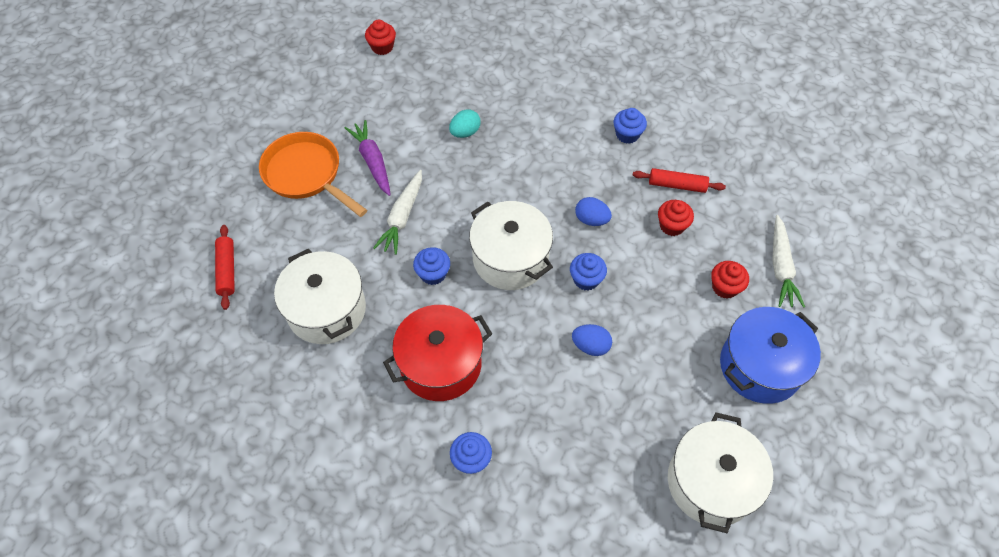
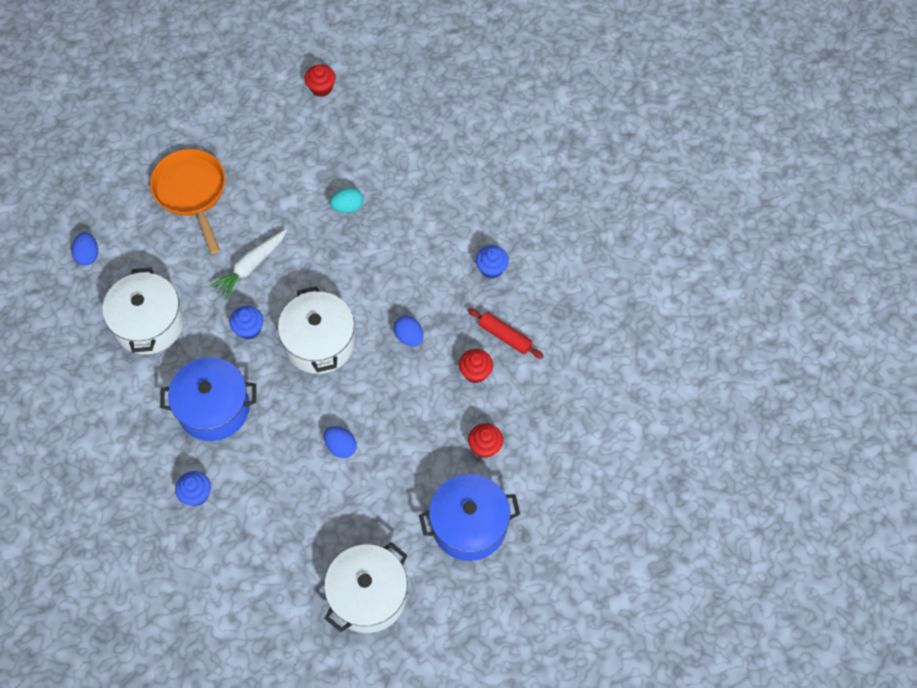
camera: 25 degrees right, 5 degrees up
(227, 270) = (88, 255): red rolling pin -> blue egg
(372, 161) = (253, 203): purple carrot -> none
(440, 364) = (214, 408): red pot -> blue pot
(586, 279) = (372, 388): blue cupcake -> none
(781, 267) = (546, 450): white carrot -> none

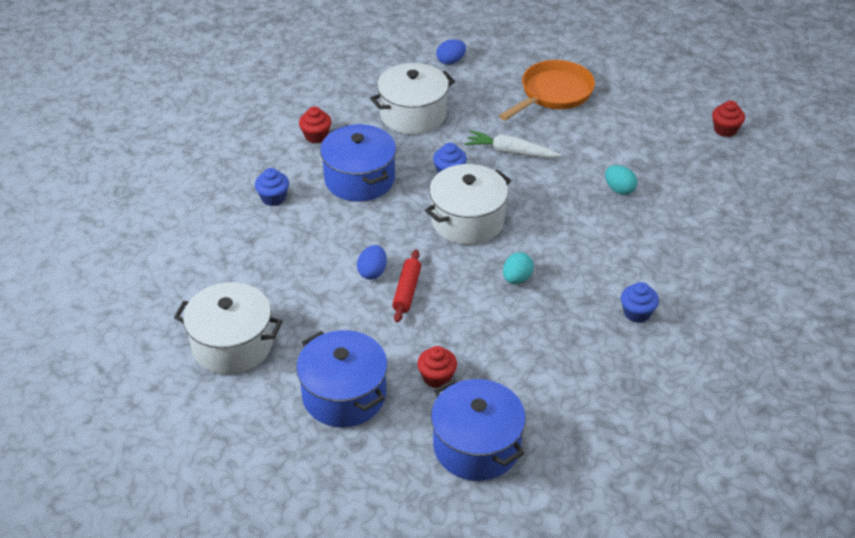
camera: 65 degrees right, 20 degrees down
(409, 337) = (517, 279): blue egg -> turquoise egg
(475, 372) = (513, 341): red cupcake -> red cupcake (316, 136)
(505, 336) = (569, 350): red rolling pin -> red rolling pin (407, 291)
(566, 448) = (476, 446): none -> blue pot

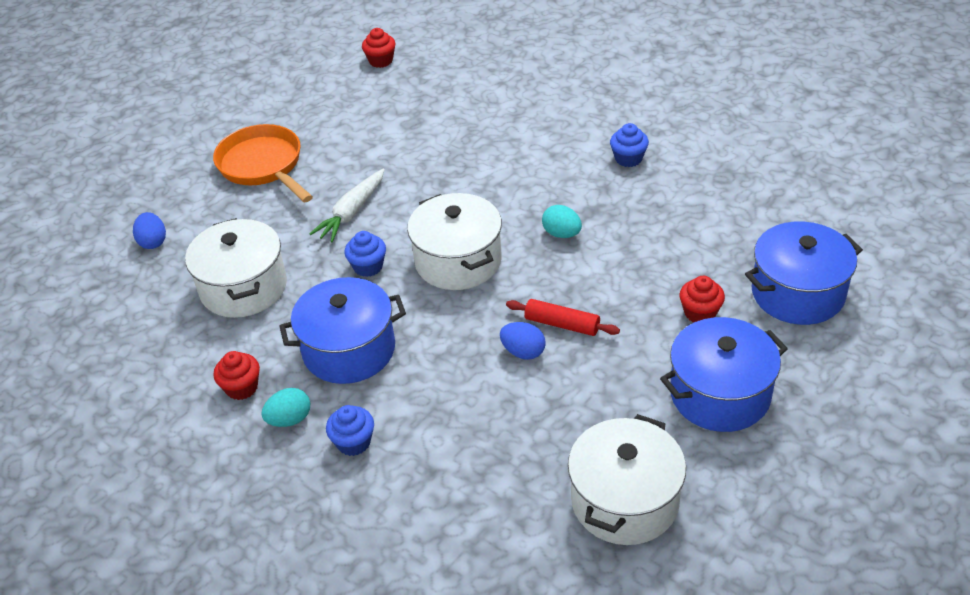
camera: 75 degrees left, 0 degrees up
(619, 189) = (445, 142): turquoise egg -> turquoise egg (289, 419)

